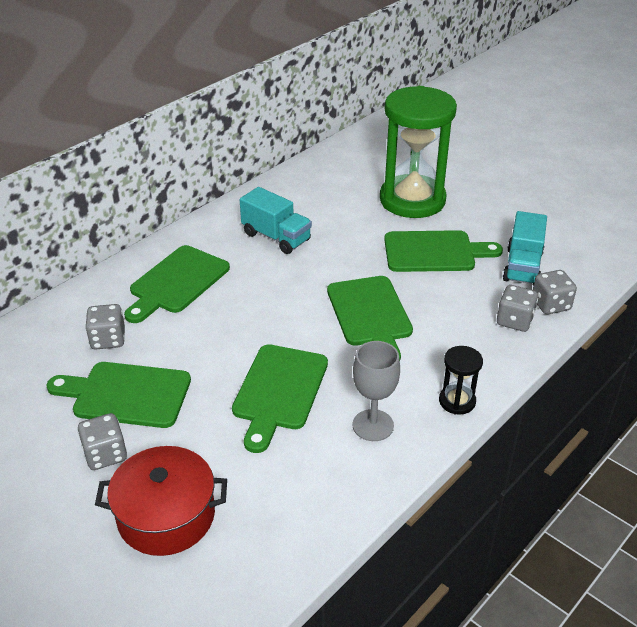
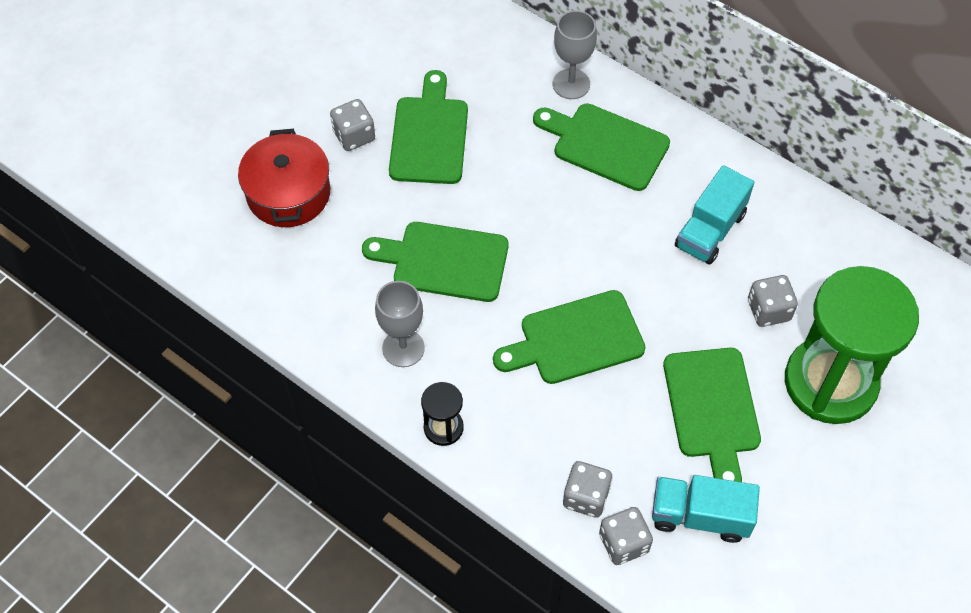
camera: 85 degrees right, 20 degrees up
(102, 296) = (571, 84): none -> grey goblet
(108, 339) = (505, 104): grey dice -> grey dice (768, 310)

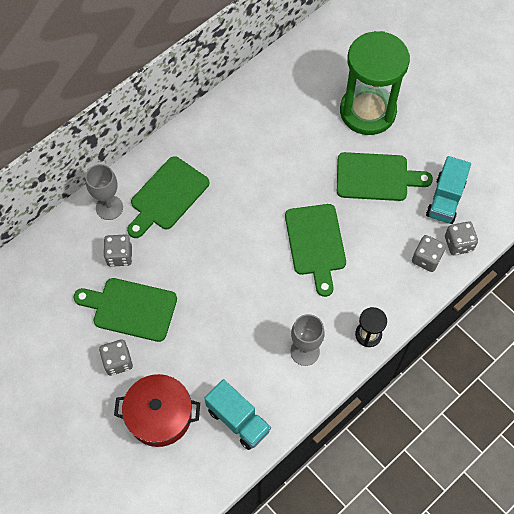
camera: 80 degrees left, 5 degrees up
(444, 261) = (240, 314): green cutting board -> none
(710, 230) = (249, 149): turquoise truck -> turquoise truck (238, 420)
(768, 310) = (313, 131): grey dice -> grey dice (119, 256)

